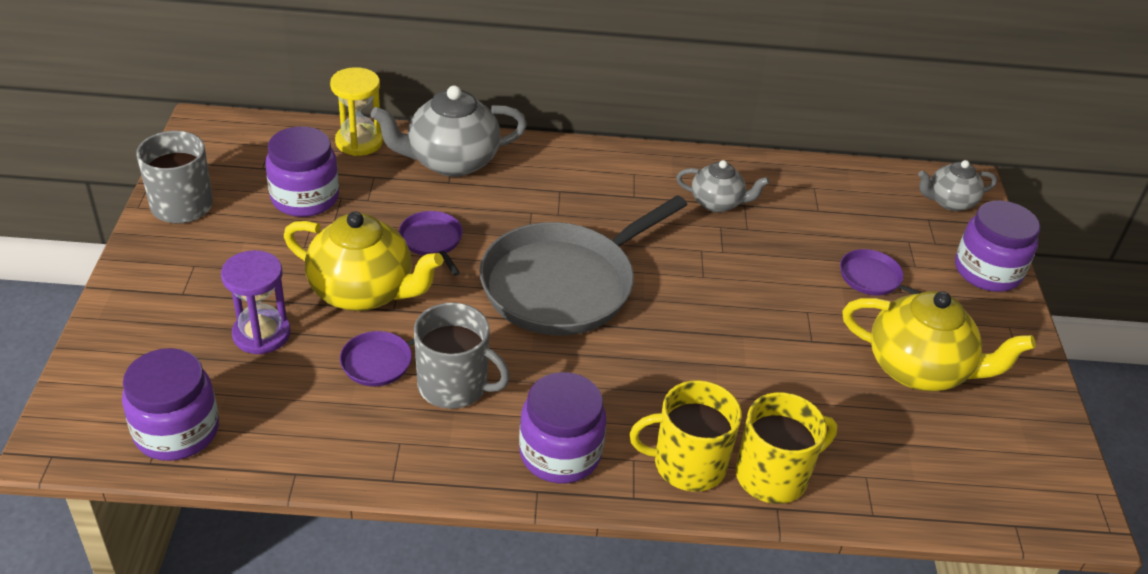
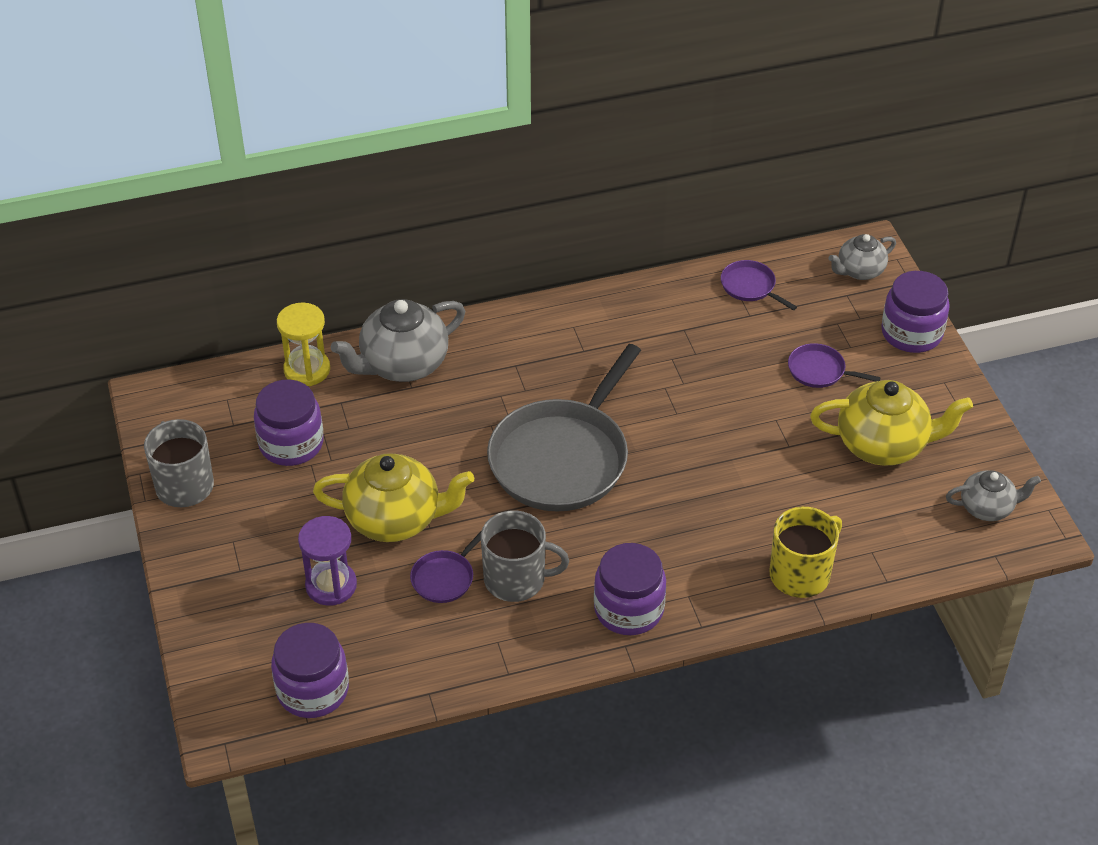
camera: 15 degrees left, 5 degrees up
(432, 241) = (428, 451): purple pan -> purple pan (750, 286)
(687, 464) = (731, 586): yellow mug -> none
(717, 203) = (659, 335): grey teapot -> grey teapot (987, 508)

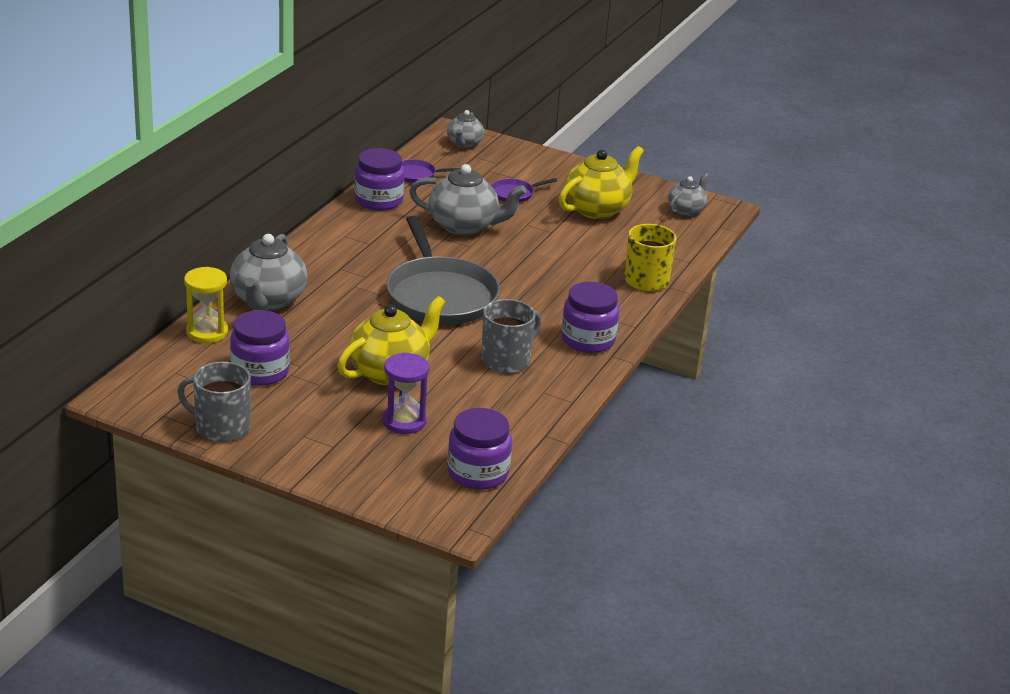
camera: 50 degrees left, 15 degrees down
(445, 578) = (465, 381): purple pan -> none
(707, 383) = (464, 226): none -> grey teapot
(911, 333) = (534, 158): purple jar -> purple jar (378, 200)

